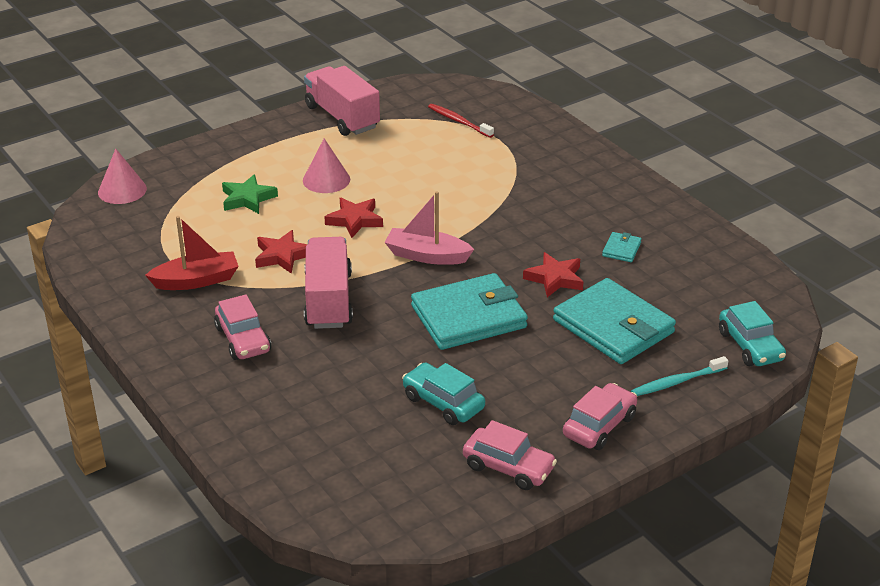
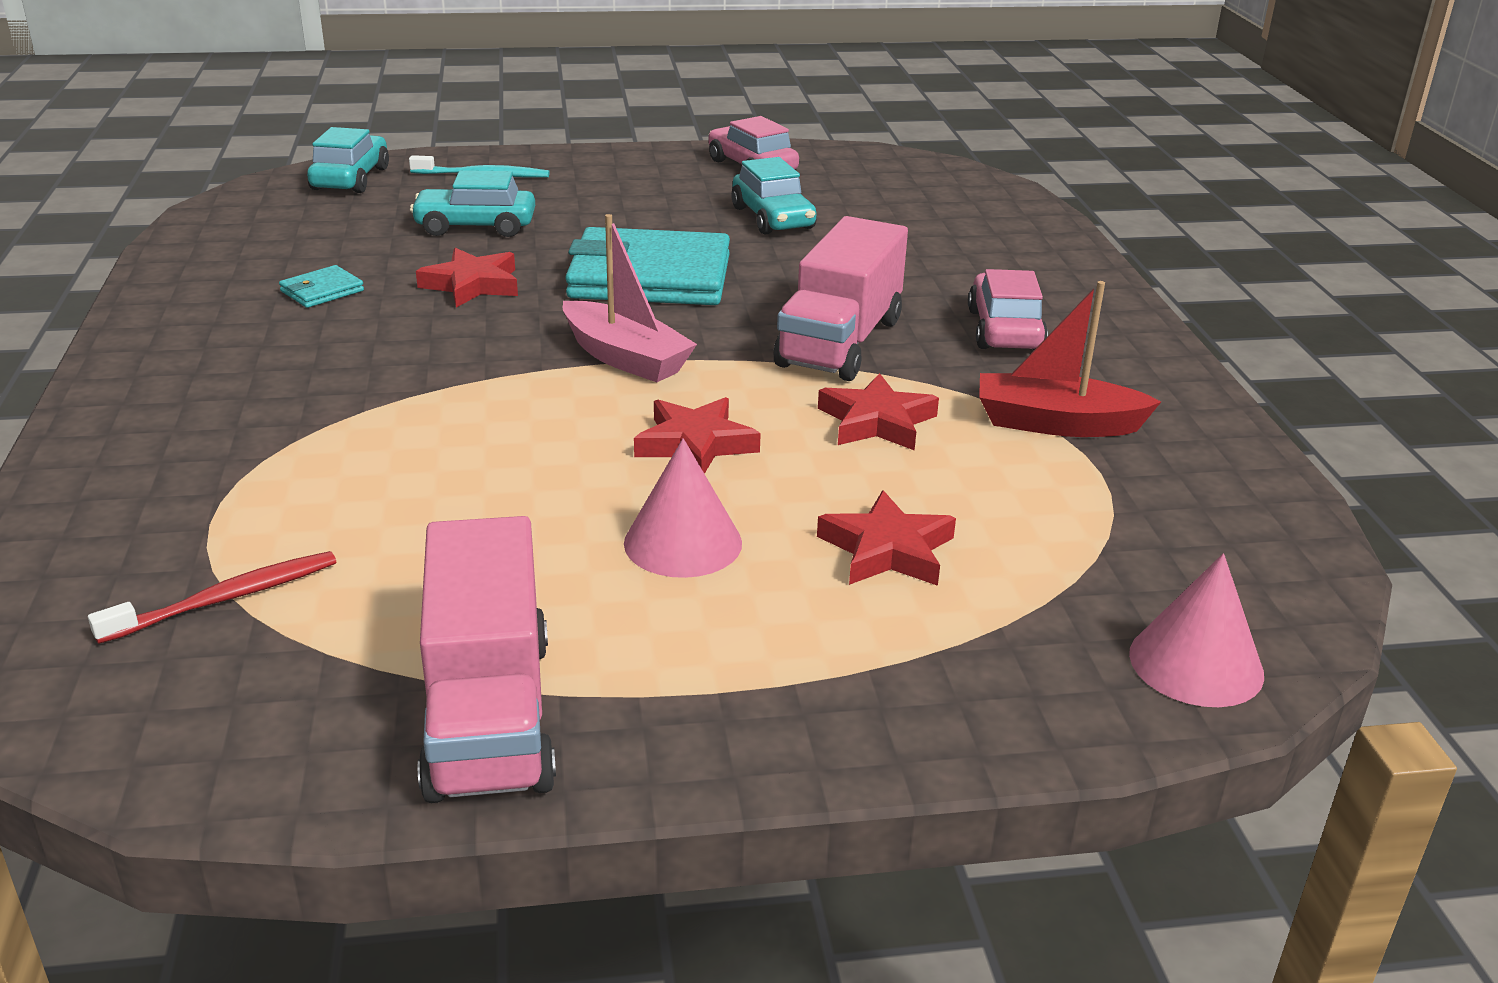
camera: 155 degrees left, 5 degrees down
(247, 198) = (887, 550): green star -> red star
(459, 121) = (226, 599): red toothbrush -> red toothbrush turned 105 degrees counterclockwise
(599, 426) = (618, 169): pink car -> none
(613, 326) = (475, 226): turquoise wallet -> turquoise car

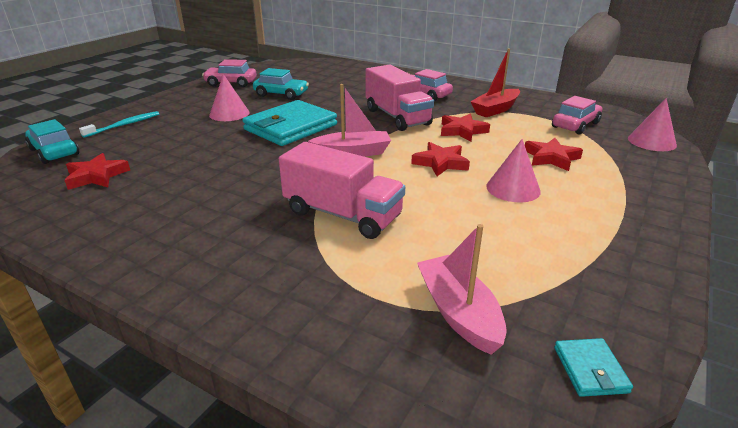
camera: 50 degrees left, 0 degrees up
(226, 599) = (458, 312): red toothbrush -> pink boat
(322, 291) = (168, 195): turquoise wallet -> turquoise wallet (590, 369)
(472, 285) = (231, 160): red star -> red star (96, 176)
(475, 226) = (174, 142): turquoise car -> none
(488, 715) = (613, 268): pink truck -> pink truck (342, 215)
(629, 216) = (229, 113): none -> pink cone
(1129, 538) = (575, 125): none -> pink car

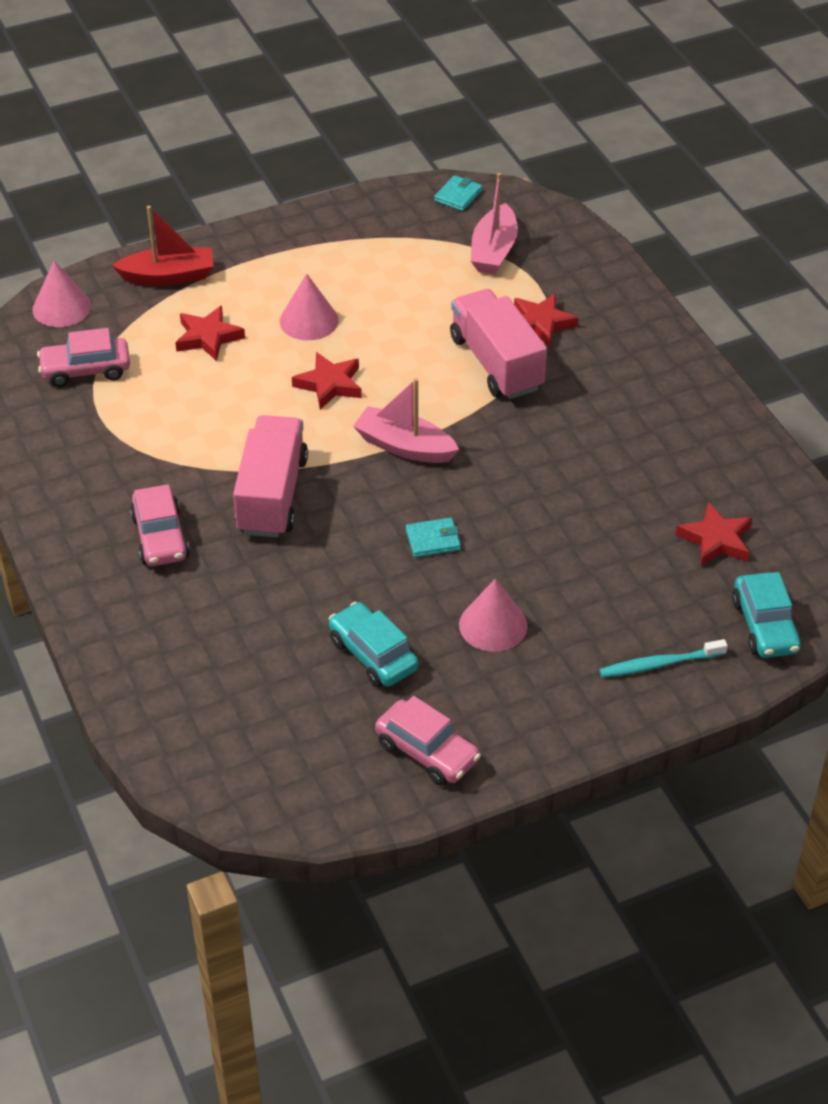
camera: 145 degrees left, 15 degrees up
(291, 127) = (433, 540): turquoise wallet -> turquoise wallet, size x0.42
(462, 131) = (231, 425): red star -> red star (541, 323)
(495, 109) = (123, 448): red boat -> red boat (168, 276)

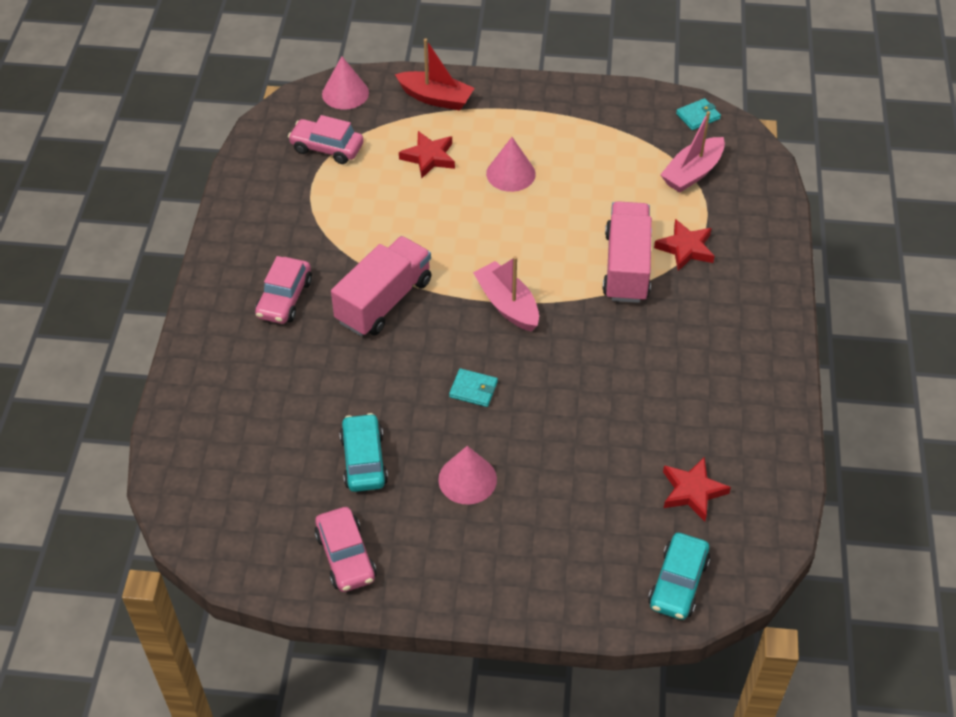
camera: 30 degrees right, 5 degrees up
(330, 384) = (489, 231): red star -> none
(659, 664) = (570, 573): turquoise toothbrush -> none

